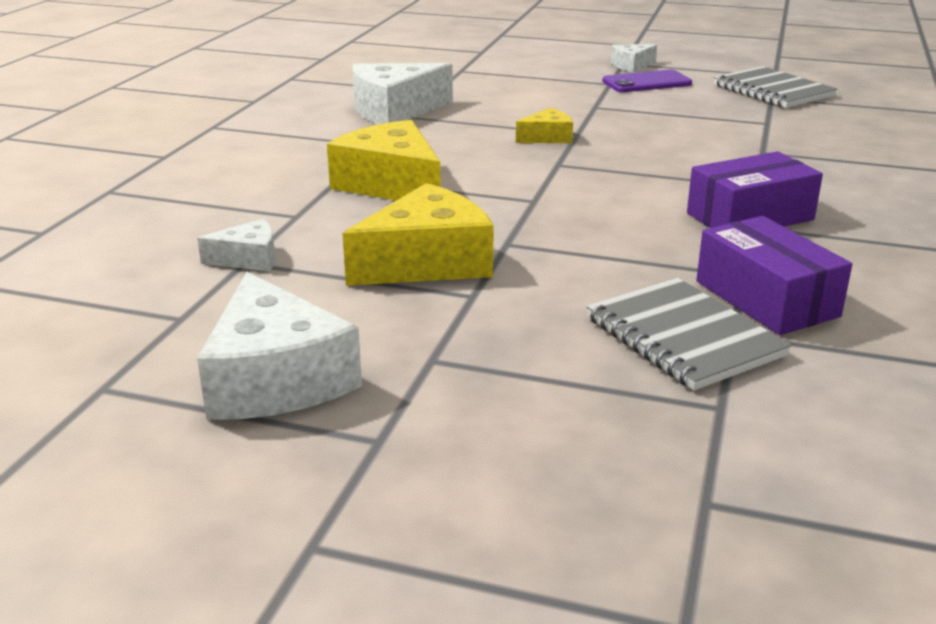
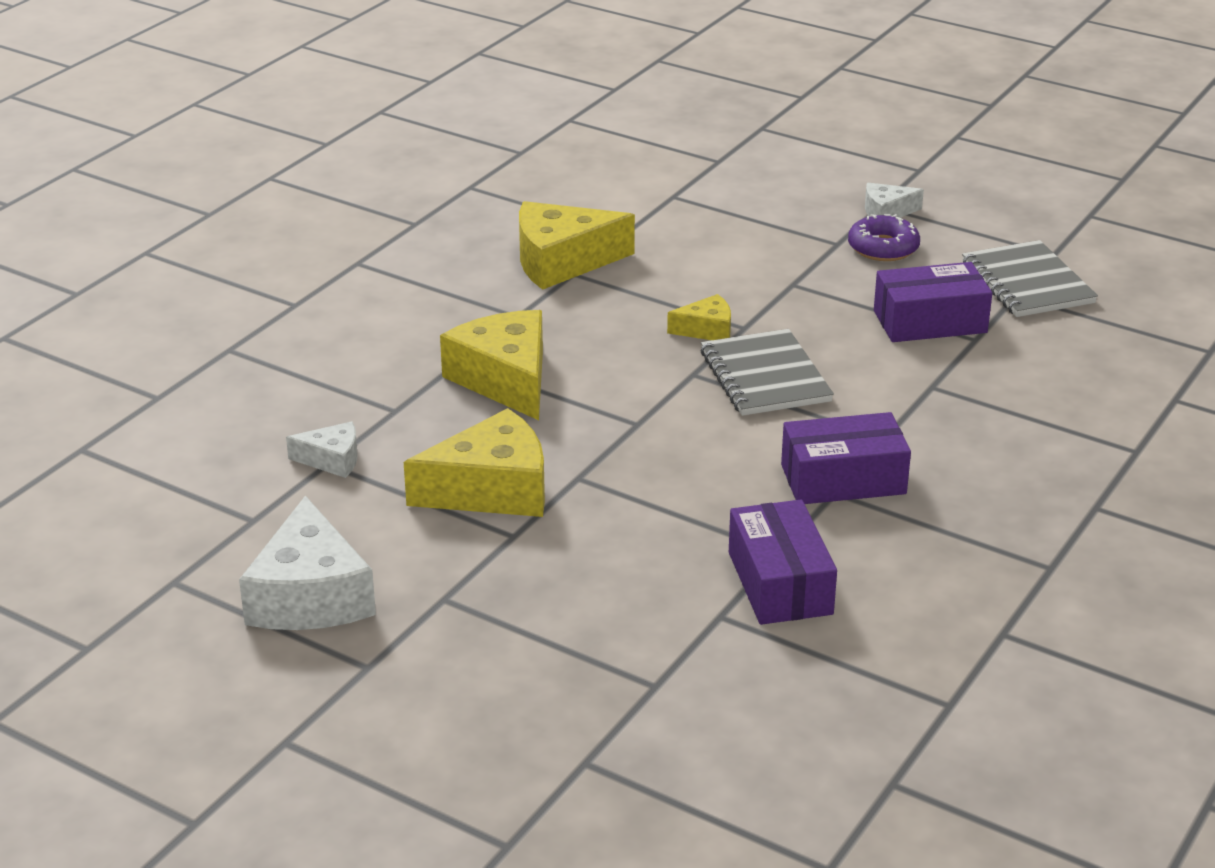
camera: 15 degrees right, 5 degrees up
(394, 111) = (562, 261): white cheese -> yellow cheese
(646, 82) = (883, 248): purple phone -> purple donut
(683, 337) = (673, 612): grey notebook -> grey notebook (765, 376)
(722, 117) = (930, 321): none -> purple box

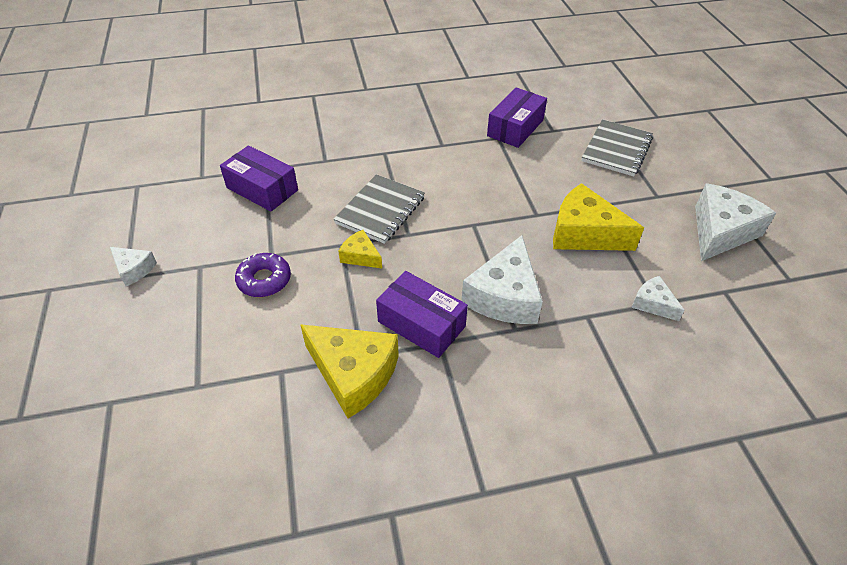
camera: 135 degrees left, 15 degrees up
(505, 379) = (504, 296): yellow cheese -> white cheese
(843, 479) = (430, 147): purple box -> purple box (421, 324)
(883, 248) = (188, 246): purple donut -> purple donut (264, 280)
(1027, 283) = (183, 179): grey notebook -> grey notebook (616, 150)

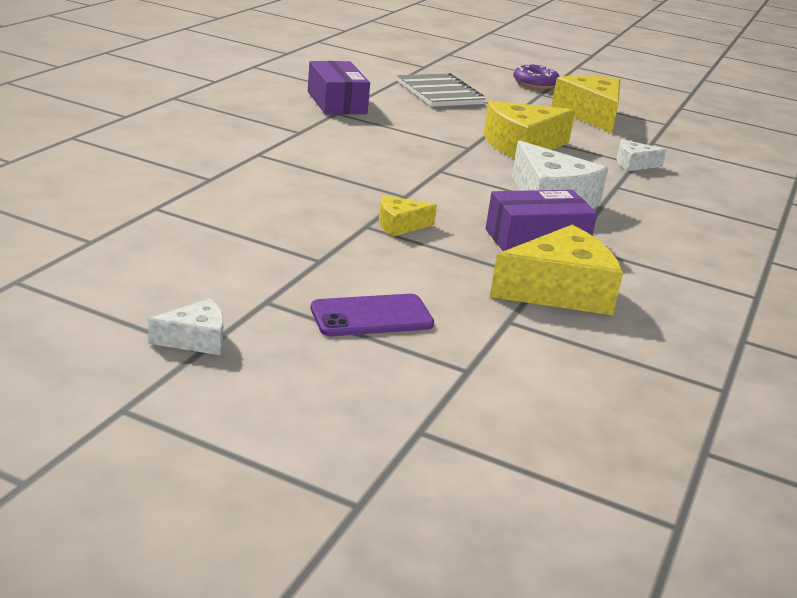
camera: 55 degrees left, 20 degrees down
(223, 312) = (371, 316): none -> purple phone
(262, 189) = (192, 222): purple box -> none
(264, 280) = (355, 278): purple donut -> purple donut (535, 84)
(380, 210) = (347, 191): grey notebook -> none
(720, 231) = (590, 115): white cheese -> yellow cheese

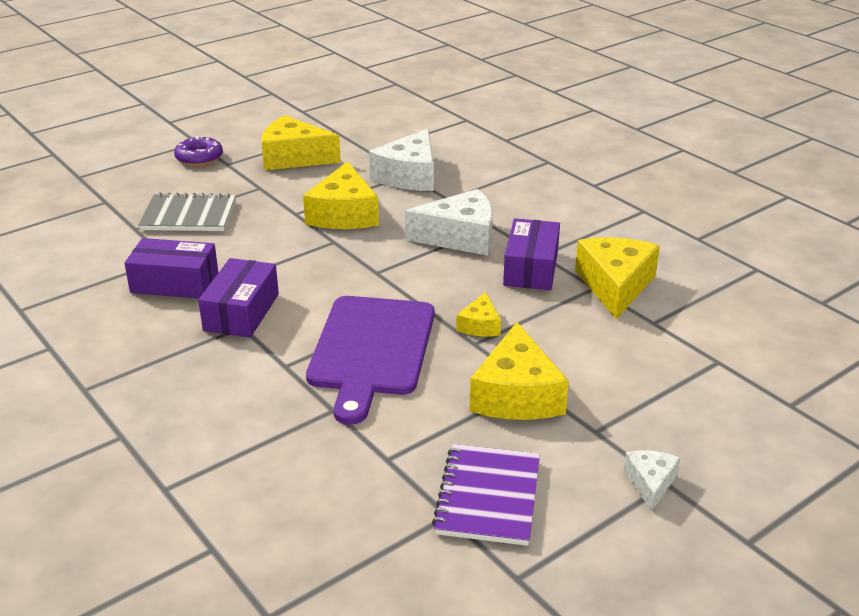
camera: 60 degrees left, 5 degrees up
(126, 256) = (488, 497): none -> purple notebook
(297, 254) = (516, 395): none -> yellow cheese
(312, 183) = (371, 350): none -> purple cutting board
(319, 129) = (241, 312): none -> purple box
(371, 316) = (633, 383): purple phone -> none
(634, 164) = (409, 176): white cheese -> white cheese, size x1.94

